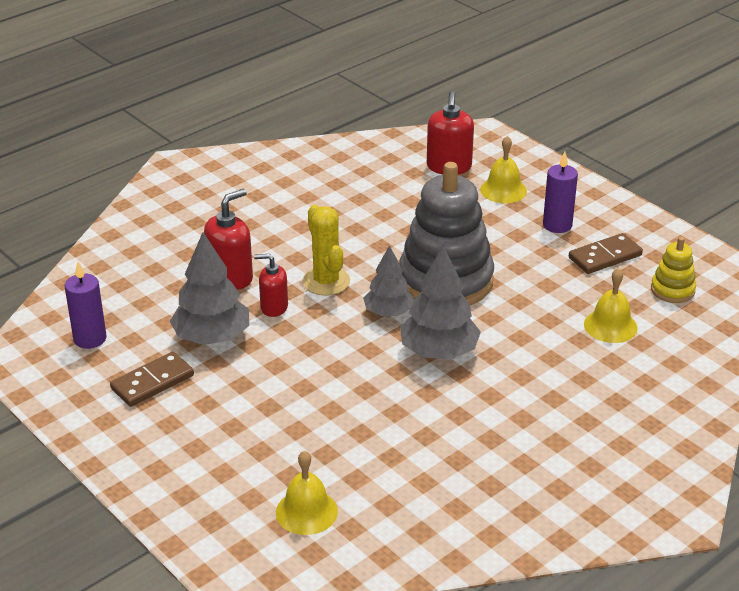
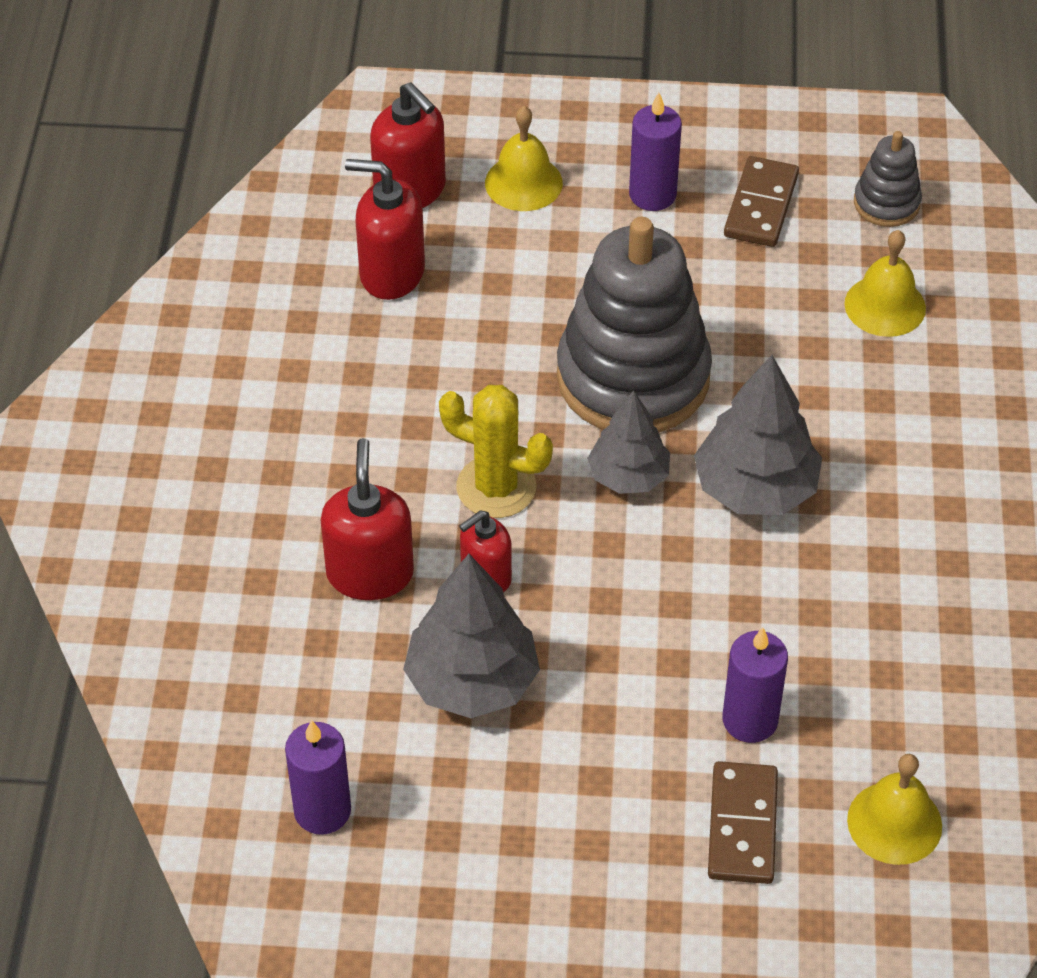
camera: 45 degrees left, 15 degrees up
(152, 382) = (491, 805): brown domino -> brown domino (742, 826)
(303, 429) = (750, 720): none -> purple candle
(397, 188) = (391, 273): none -> red soap dispenser
(672, 290) = (886, 203): yellow stacking toy -> grey stacking toy

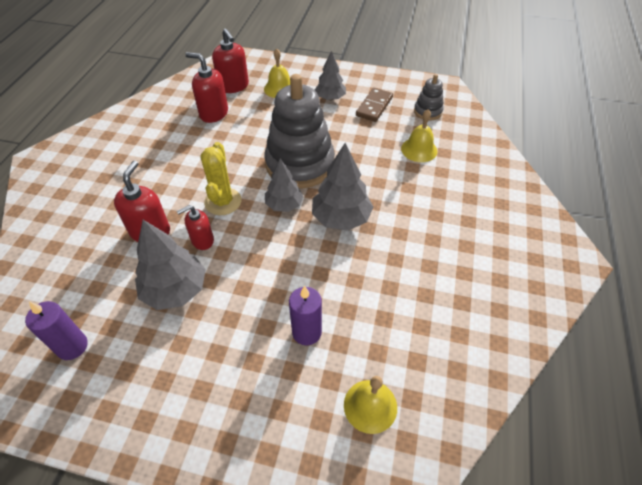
camera: 10 degrees right, 0 degrees up
(496, 487) = (223, 202): yellow cactus -> yellow cactus turned 60 degrees clockwise
(652, 195) = (330, 98): purple candle -> grey tree
(742, 826) = (285, 393): brown domino -> none

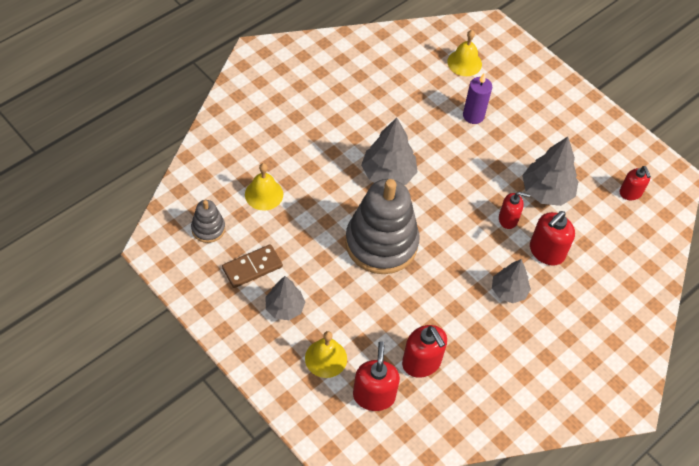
camera: 150 degrees left, 5 degrees up
(72, 346) = (630, 193): purple candle -> red soap dispenser
(223, 202) = (473, 245): yellow cactus -> none
(284, 205) = (424, 212): grey tree -> grey tree (508, 291)

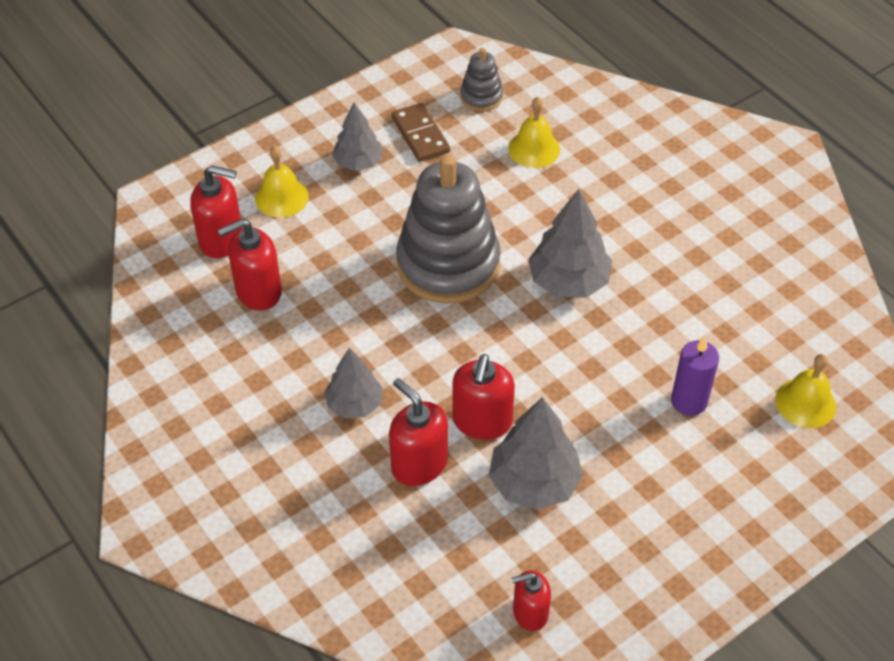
camera: 100 degrees right, 5 degrees down
(508, 219) = (482, 421): red soap dispenser -> red soap dispenser, size x1.52

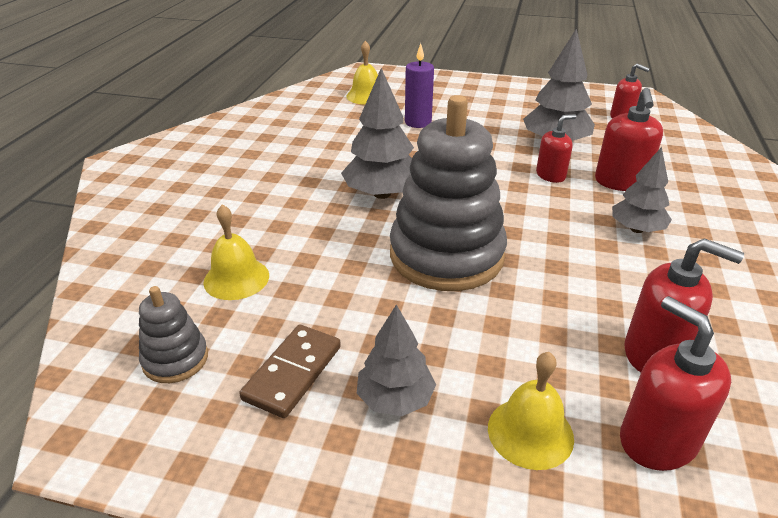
camera: 130 degrees left, 15 degrees down
(482, 421) = (551, 175): red soap dispenser -> red soap dispenser, size x0.66

